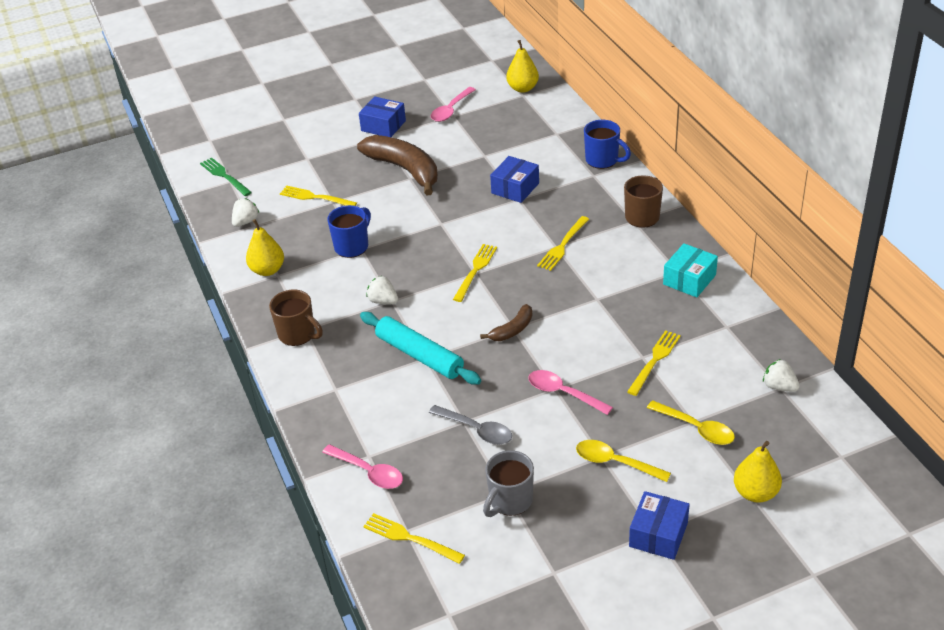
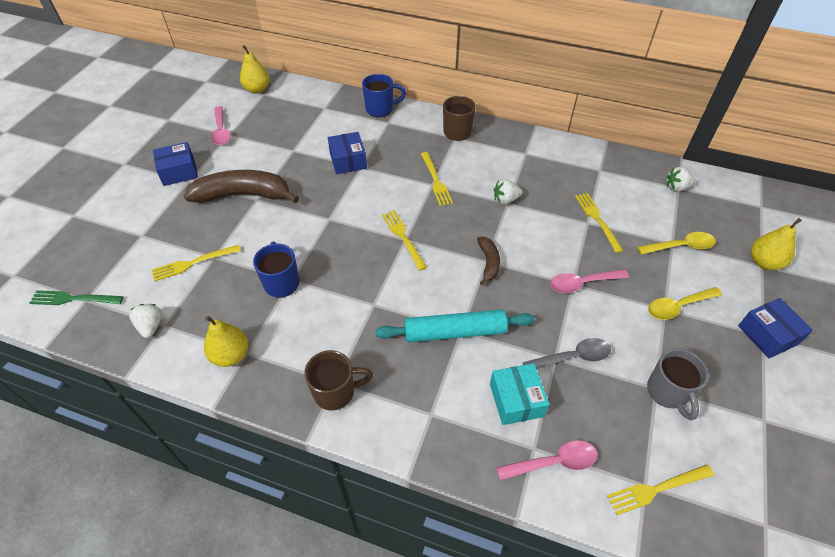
camera: 50 degrees left, 10 degrees up
(383, 301) = (367, 309): white strawberry -> white strawberry (505, 200)
(689, 279) = (539, 154): turquoise box -> turquoise box (516, 400)

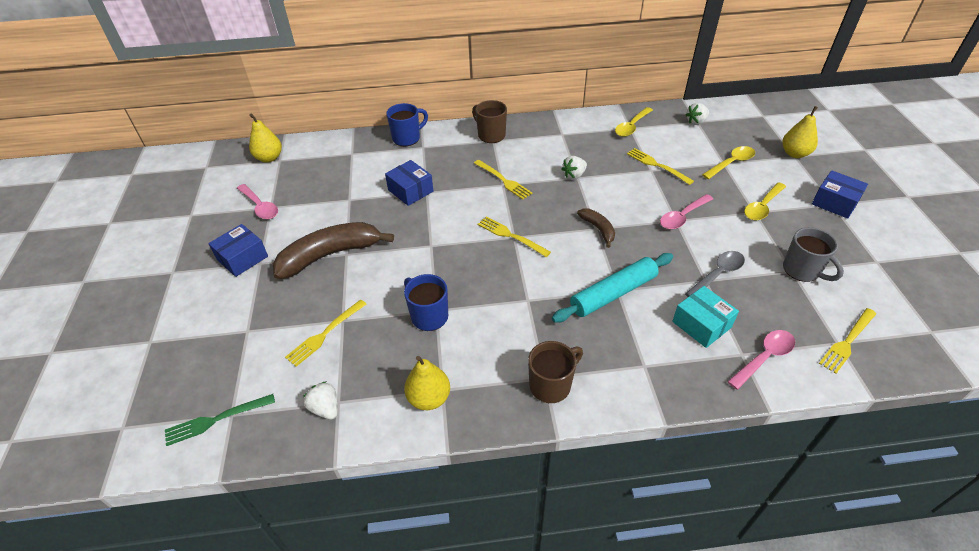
camera: 25 degrees left, 5 degrees down
(602, 169) = (631, 126): none -> yellow spoon

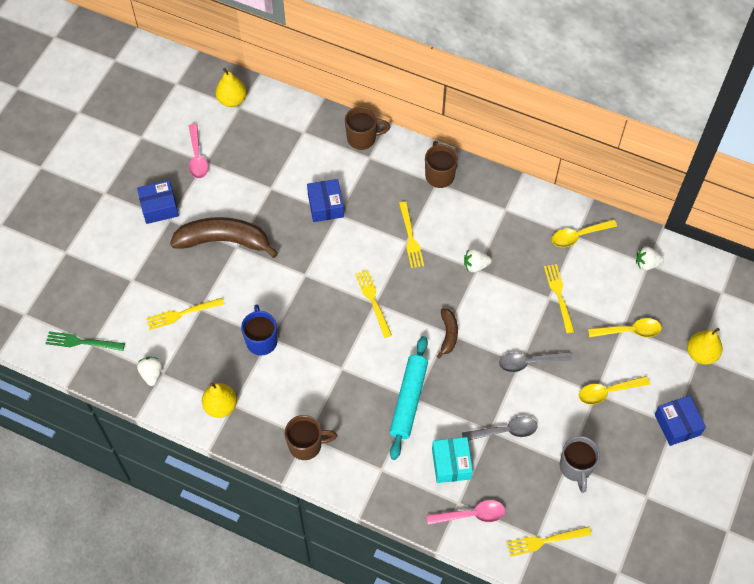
camera: 30 degrees right, 15 degrees up
(407, 138) = (362, 138): blue mug -> brown mug
(613, 294) = (409, 400): turquoise rolling pin -> turquoise rolling pin turned 75 degrees counterclockwise
(682, 217) = (529, 362): pink spoon -> grey spoon

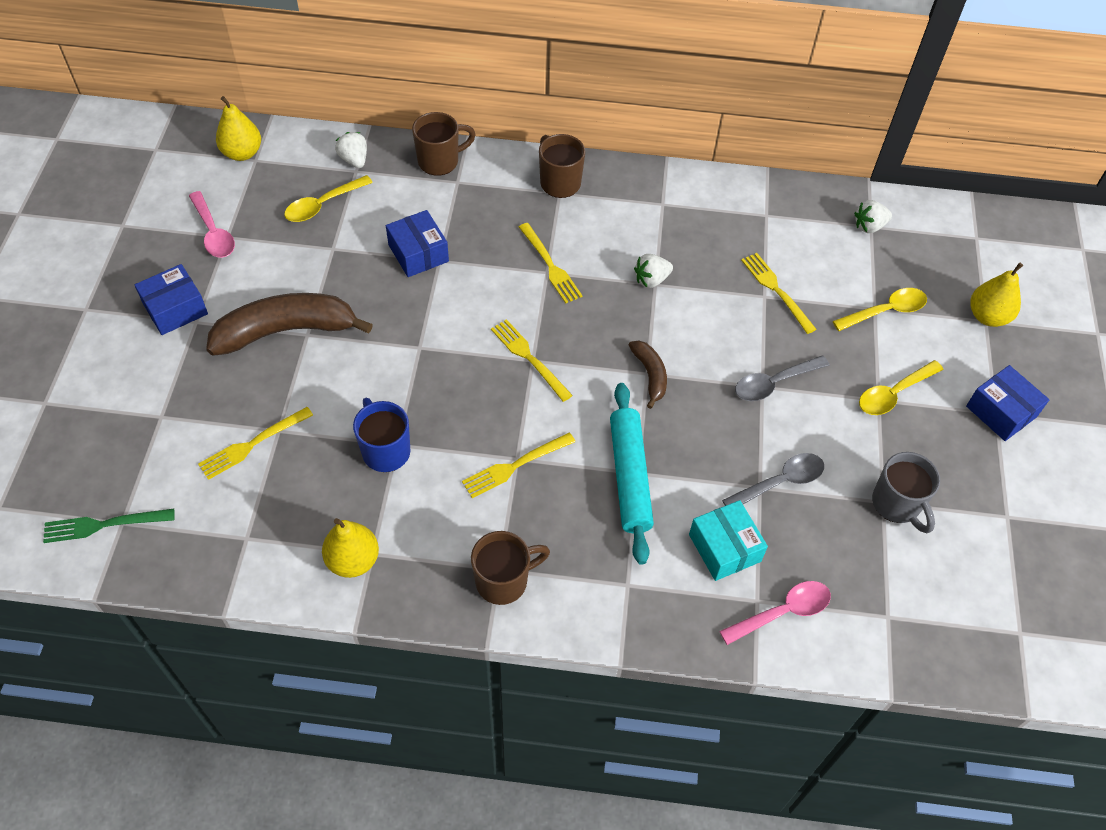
camera: 20 degrees left, 5 degrees down
(152, 374) = (230, 542): white strawberry -> white strawberry (354, 160)
(545, 541) = (901, 619): yellow fork -> yellow fork (515, 466)
(578, 236) = (769, 213): yellow spoon -> yellow spoon (323, 205)

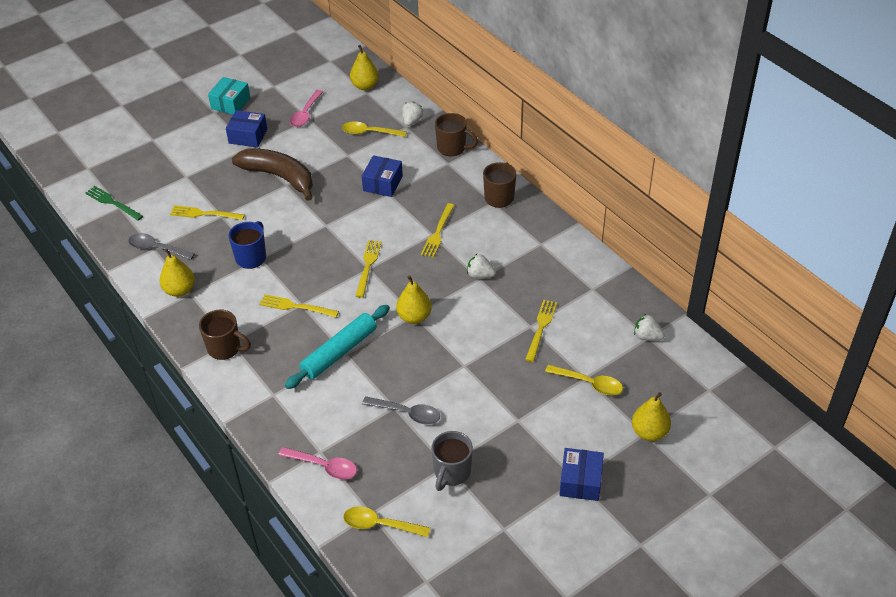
camera: 50 degrees right, 10 degrees down
(650, 375) = (414, 317): brown banana -> yellow pear
(724, 548) = (338, 417): turquoise box -> turquoise box (230, 103)
(774, 383) = (472, 369): grey spoon -> grey spoon (157, 248)
(893, 394) = (530, 424): yellow spoon -> yellow spoon (380, 525)

